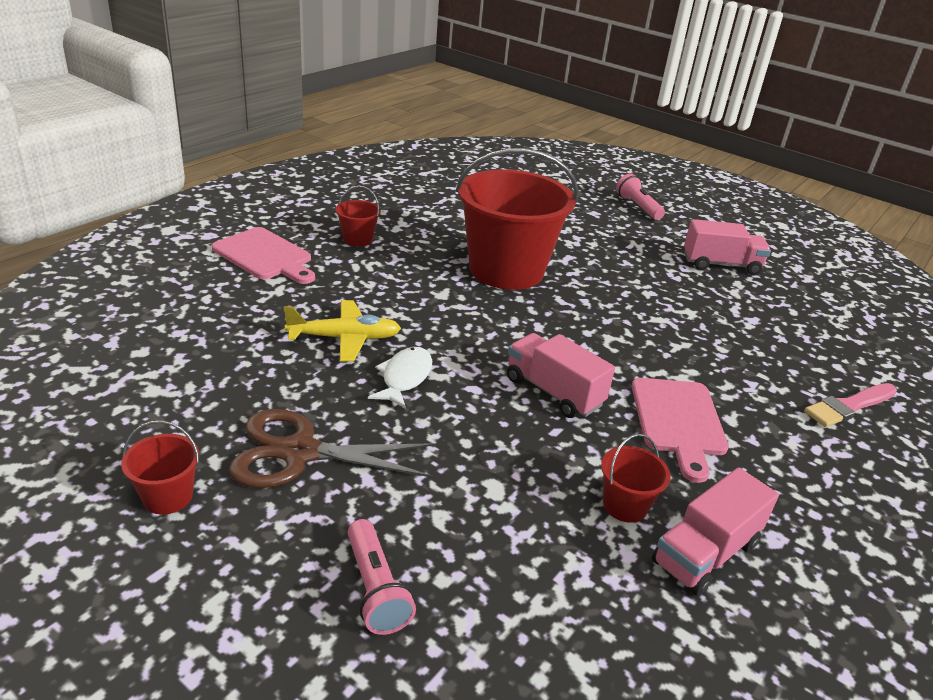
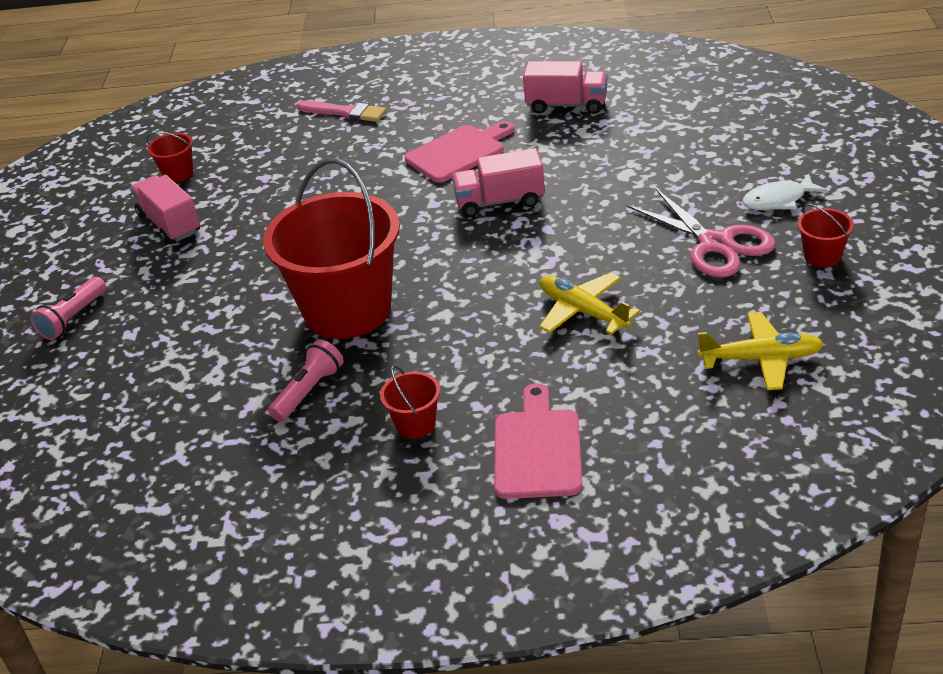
camera: 120 degrees left, 5 degrees up
(153, 367) = (761, 359): none -> yellow plane
(299, 452) = (715, 244): brown scissors -> pink scissors
(376, 589) = (748, 164): pink flashlight -> pink flashlight (308, 391)
(404, 378) = (583, 258): white fish -> white fish (778, 200)
(553, 392) = (500, 202): pink truck -> pink truck turned 75 degrees clockwise
(625, 505) = (569, 136): red bucket -> red bucket (178, 173)

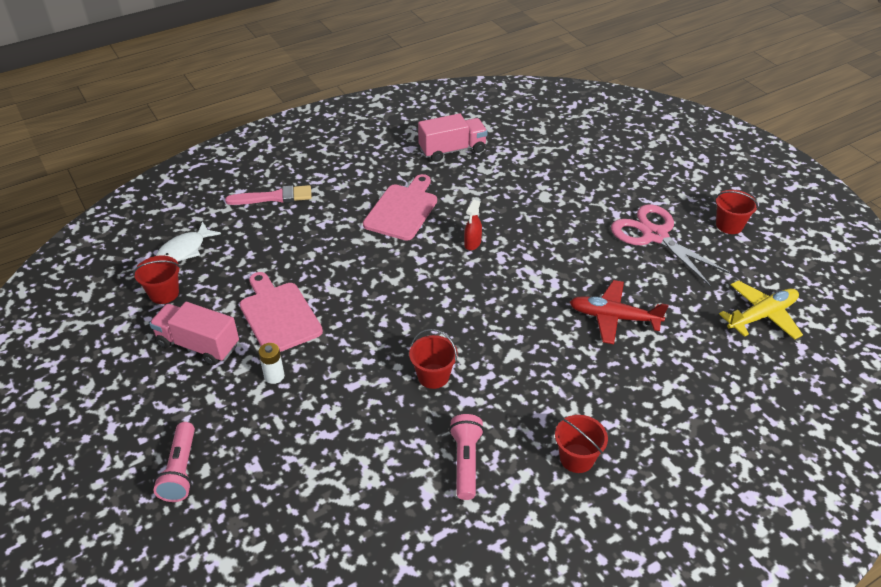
camera: 35 degrees left, 5 degrees up
(209, 268) = (274, 376): none -> white battery
(347, 310) = (433, 376): red bucket -> red bucket, size x0.41
(500, 202) = (472, 244): pink truck -> red spray bottle
(537, 449) = (683, 444): pink cutting board -> pink cutting board (278, 315)
(583, 311) = (613, 317): yellow plane -> red plane
(715, 244) = (655, 235): pink scissors -> pink scissors turned 150 degrees counterclockwise
(778, 200) = (665, 190): white fish -> white fish (184, 250)

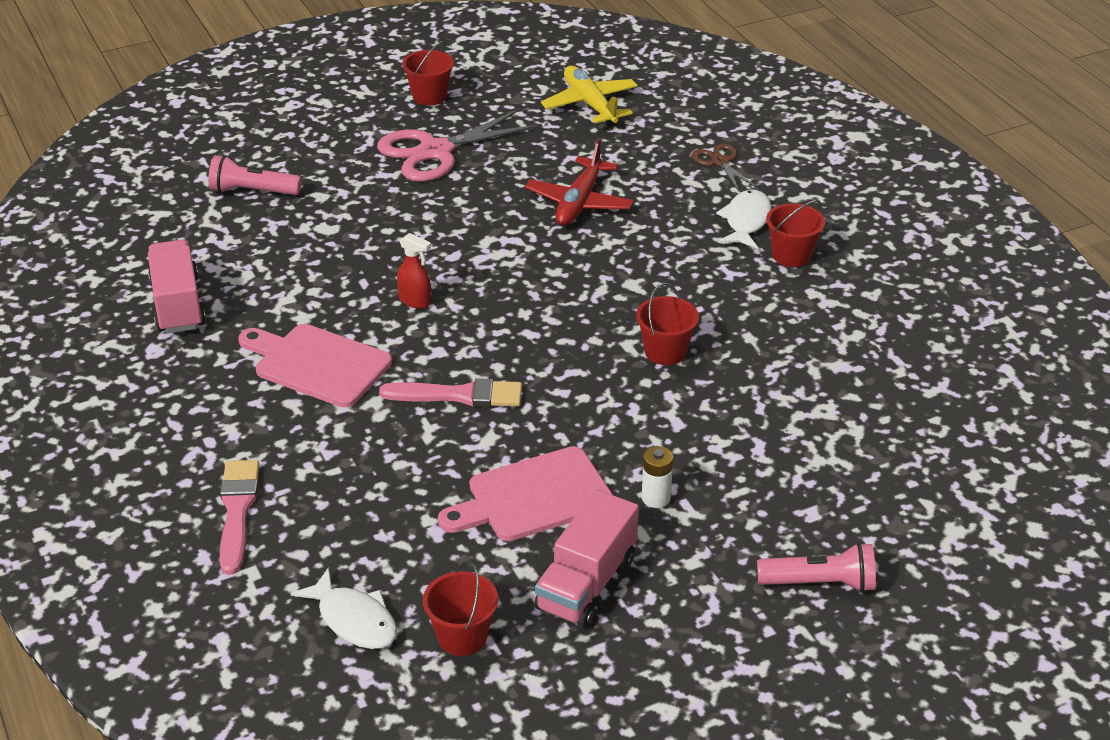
camera: 85 degrees left, 5 degrees down
(376, 273) = (459, 395): none -> pink brush
(465, 462) = (798, 334): pink flashlight -> pink flashlight (252, 191)
(620, 425) = (746, 221): none -> white fish
(706, 406) = (720, 162): none -> brown scissors

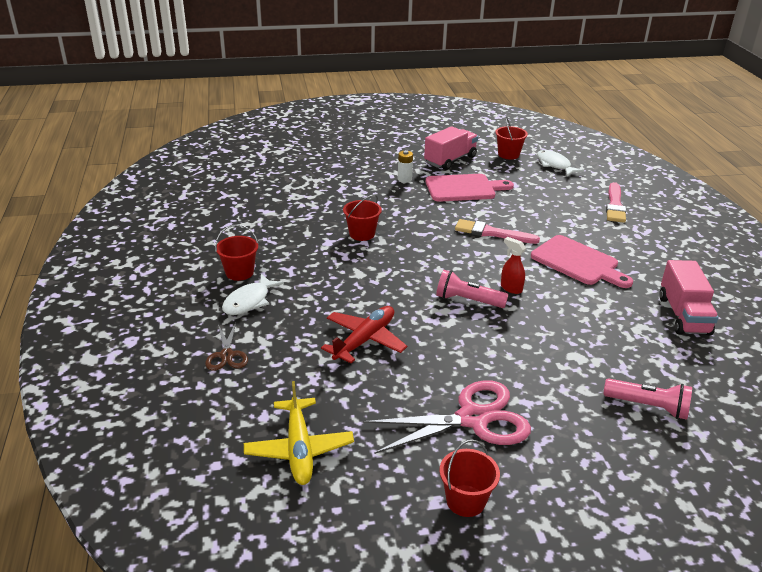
camera: 165 degrees left, 5 degrees down
(820, 583) = (350, 146): pink flashlight -> pink flashlight (467, 300)

